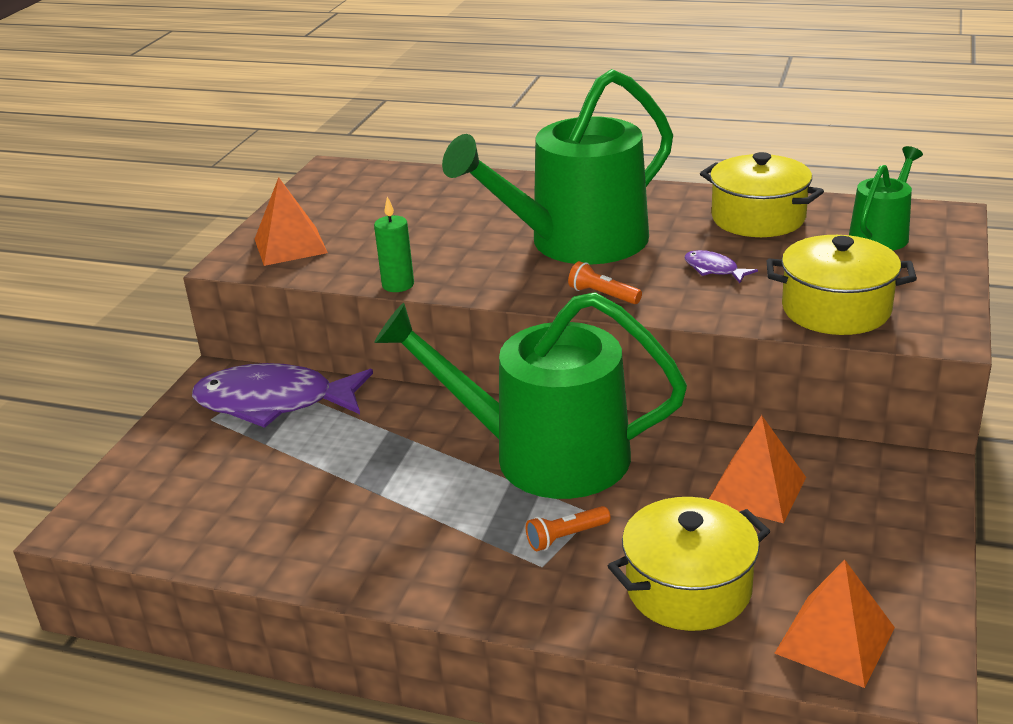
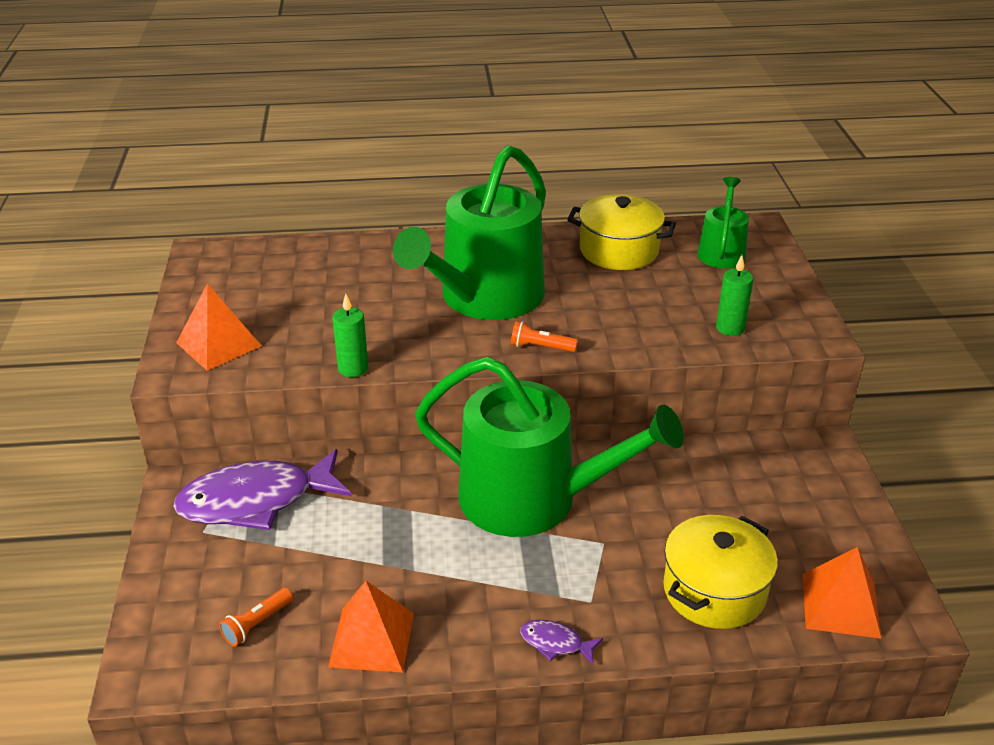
camera: 25 degrees left, 5 degrees up
(544, 455) = (532, 499): green watering can -> green watering can turned 150 degrees counterclockwise
(566, 537) = (595, 570): orange flashlight -> orange flashlight (257, 624)
(714, 269) = (615, 306): purple fish -> purple fish (555, 643)
(756, 490) = (715, 491): orange pyramid -> orange pyramid (371, 639)
(836, 309) = (730, 328): yellow pot -> green candle

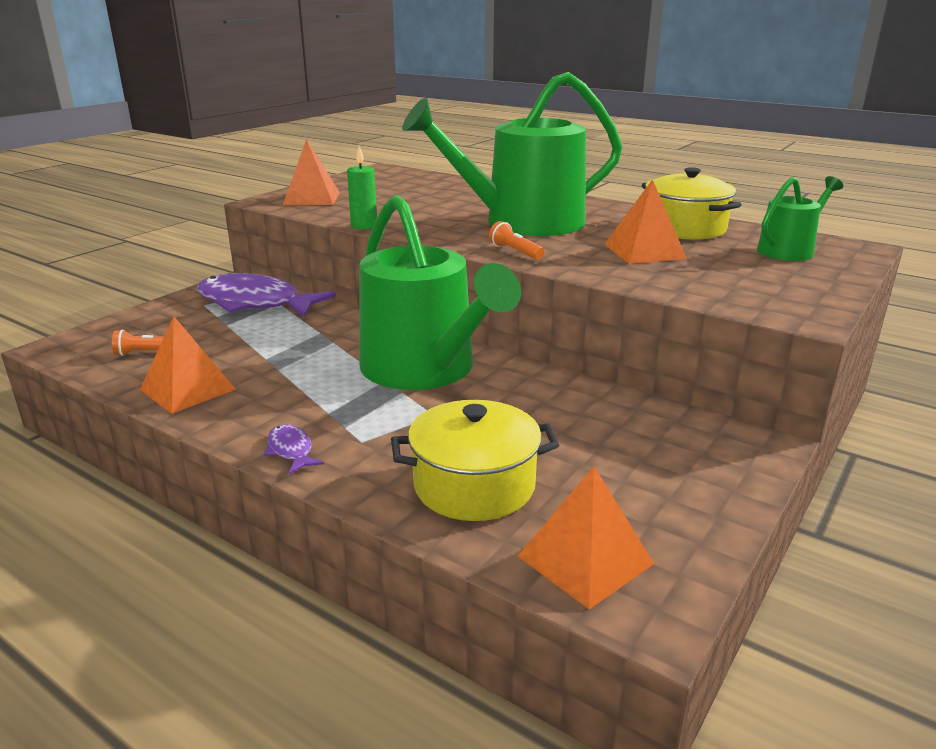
camera: 40 degrees right, 10 degrees down
(631, 299) = (644, 251): none -> orange pyramid
(730, 328) = (712, 287): green candle -> none

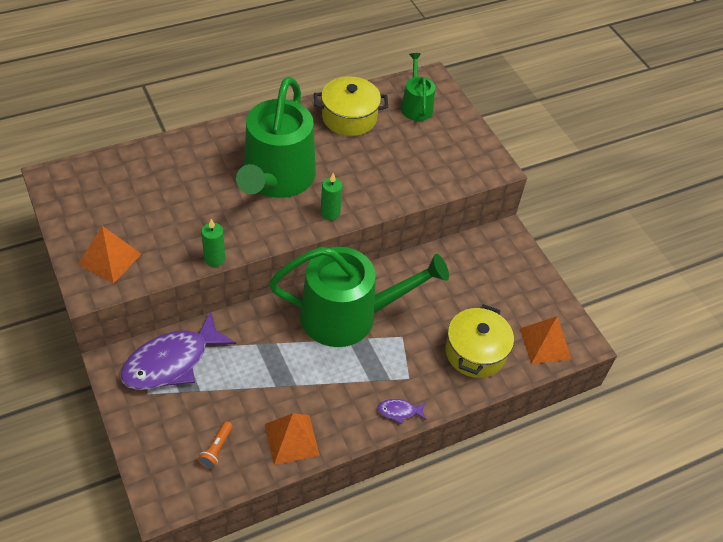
camera: 65 degrees left, 25 degrees up
(515, 252) = (330, 213): orange flashlight -> green candle
(644, 251) = (372, 160): orange pyramid -> none

